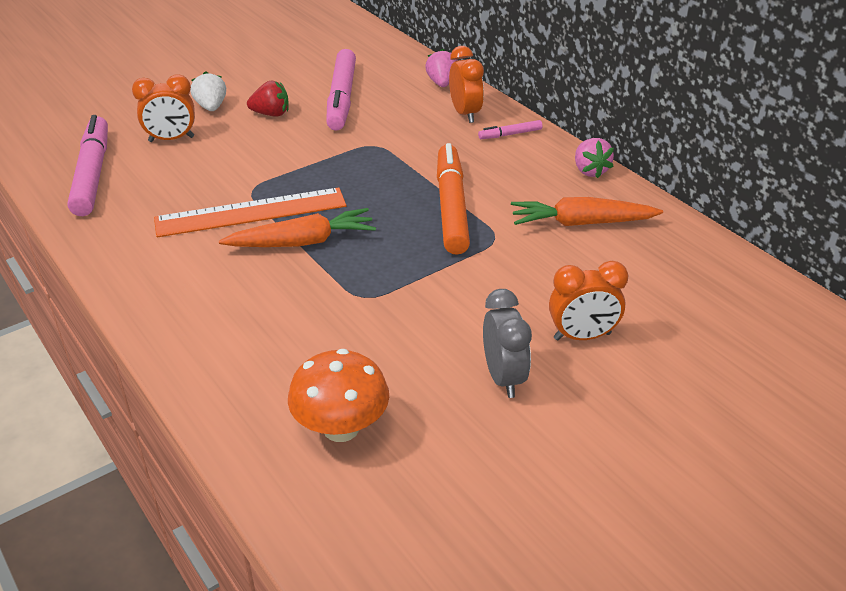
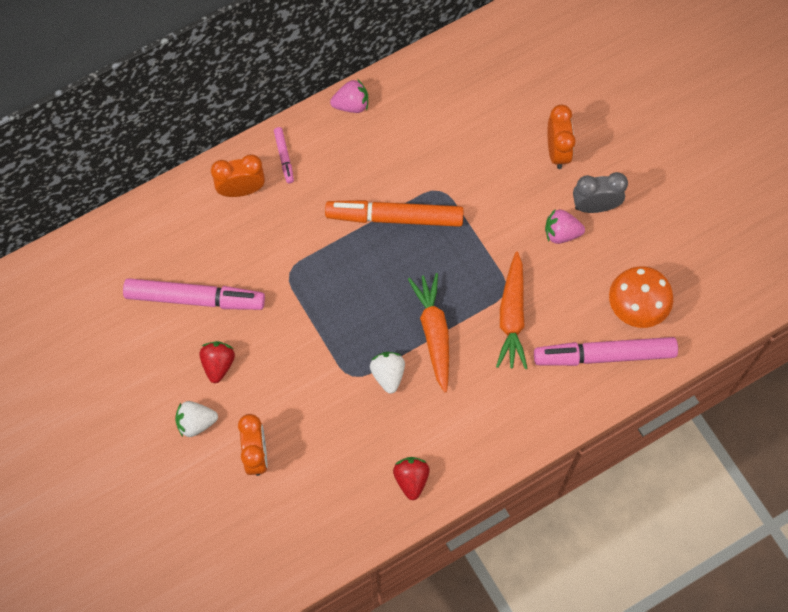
camera: 85 degrees left, 30 degrees up
(92, 174) = (311, 519): pink marker -> pink marker (604, 355)
(119, 235) = (411, 479): none -> red strawberry
(251, 212) = (388, 375): orange ruler -> white strawberry
(442, 83) = (177, 204): pink strawberry -> pink strawberry (561, 233)
(581, 223) = (426, 126): orange carrot -> orange carrot (512, 316)

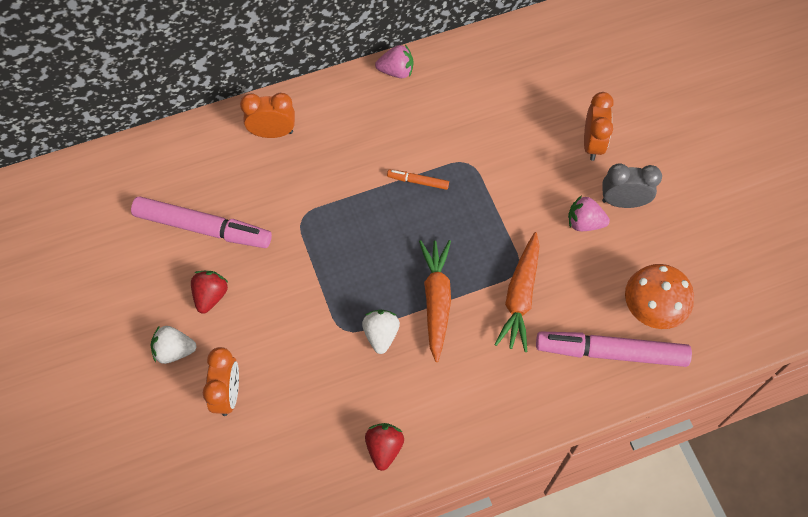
camera: 10 degrees right, 5 degrees down
(284, 157) = (321, 109): pink marker -> none
(394, 217) = (418, 181): orange marker -> orange marker, size x0.45

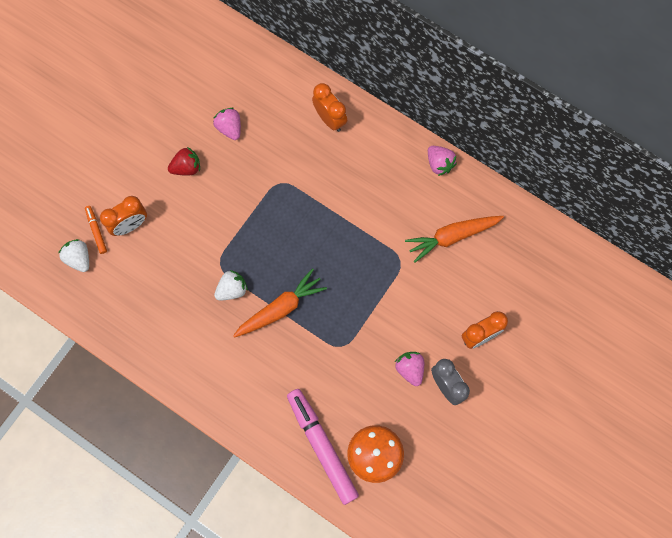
camera: 55 degrees right, 10 degrees up
(174, 350) = (136, 173): white strawberry -> white strawberry (79, 258)
(203, 228) = (229, 128): pink marker -> pink strawberry
(384, 448) = (158, 343): red strawberry -> none
(418, 181) = (361, 237): orange marker -> orange marker (96, 231)
(520, 297) = (321, 361): orange carrot -> orange carrot (452, 237)

